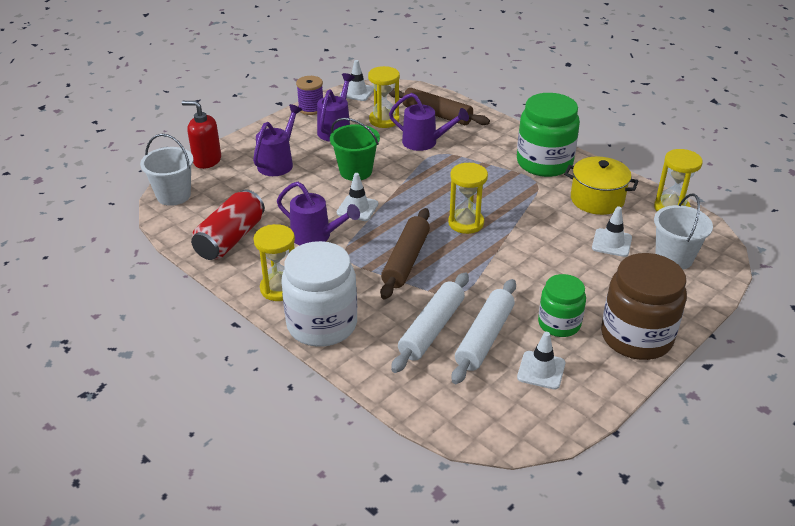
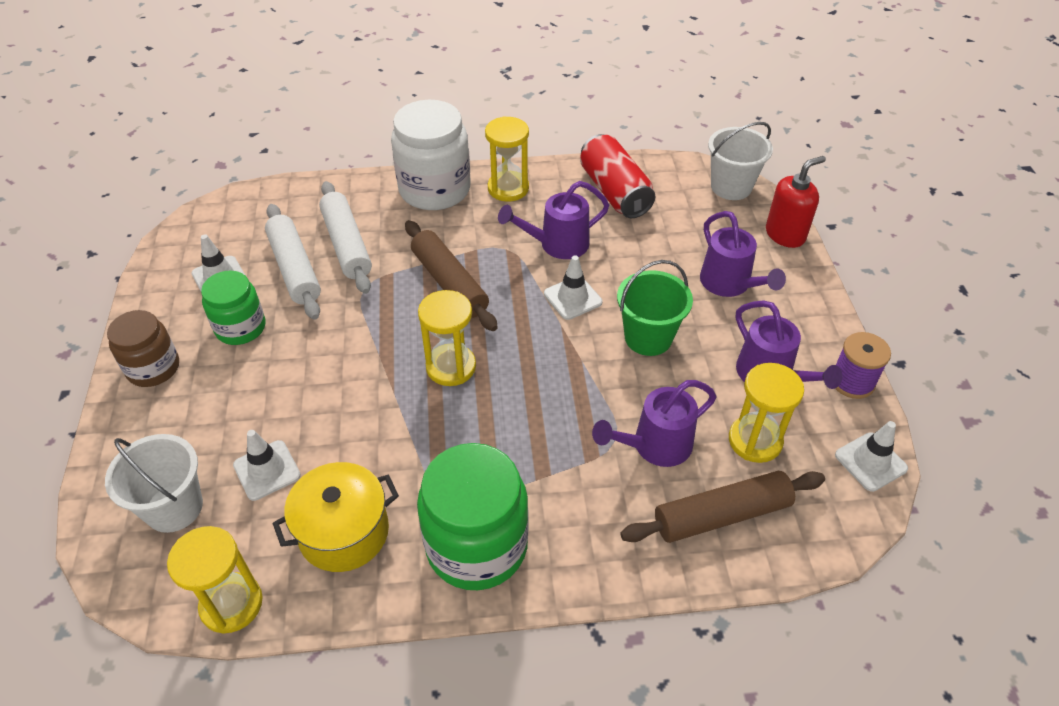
camera: 130 degrees right, 10 degrees up
(636, 337) = (153, 368): brown jar -> brown jar, size x0.61

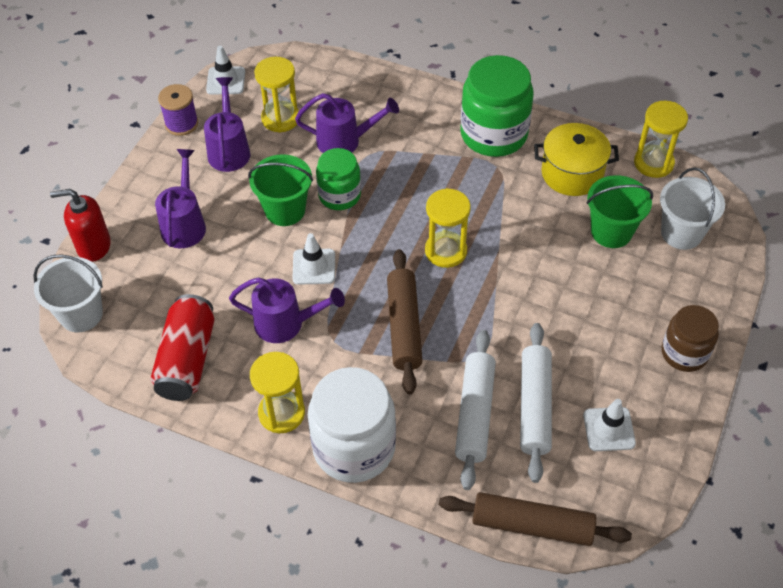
camera: 150 degrees left, 5 degrees up
(240, 328) = (602, 361): green jar -> green jar (339, 195)
(267, 470) = (611, 232): white traffic cone -> green bucket
(721, 515) = (339, 92): brown rolling pin -> brown rolling pin (532, 525)

